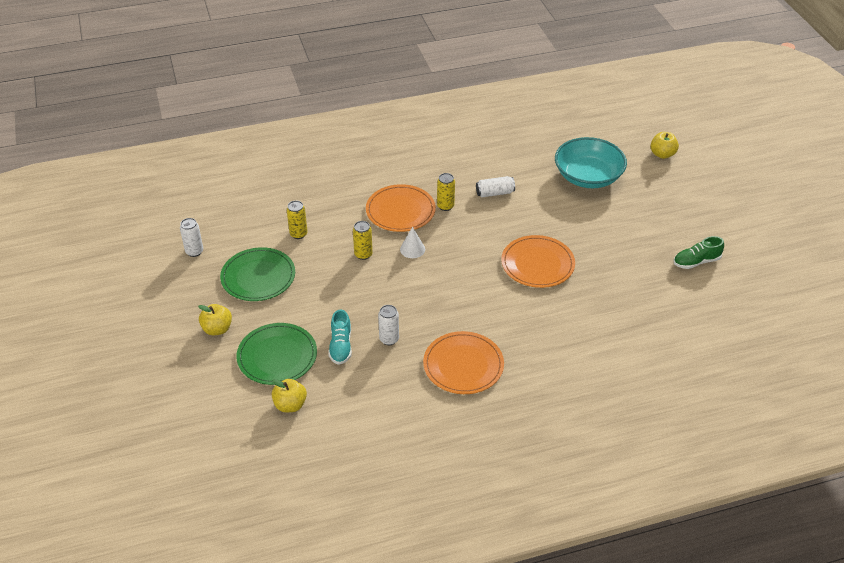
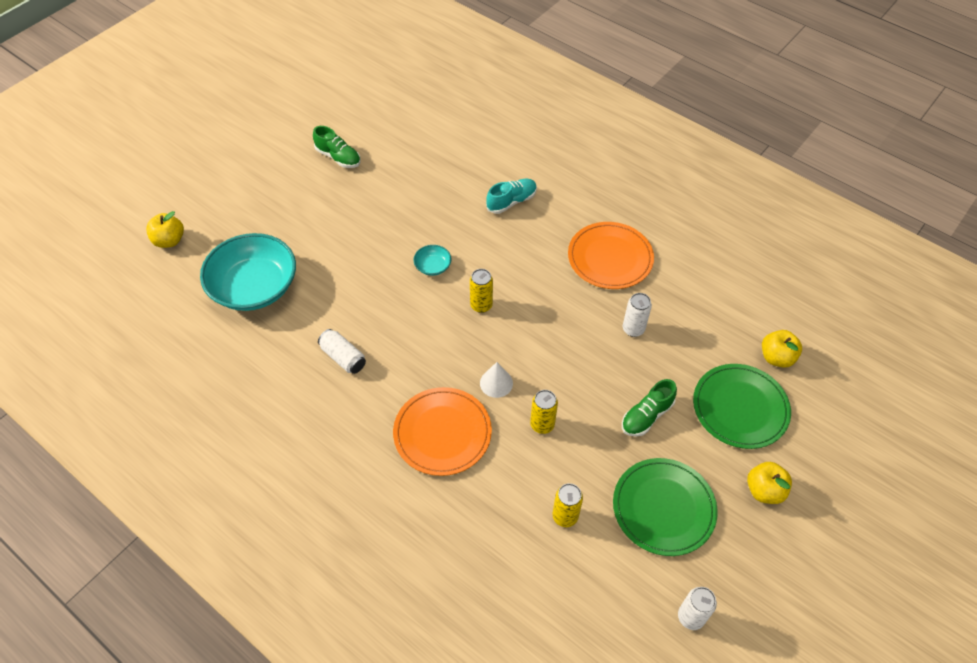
camera: 125 degrees left, 10 degrees up
(320, 305) = (646, 416): none -> green shoe
(341, 346) = (678, 362): turquoise shoe -> turquoise shoe (511, 201)
(445, 206) = (401, 392): yellow can -> yellow can (481, 305)
(537, 264) = (433, 266): orange plate -> turquoise bowl

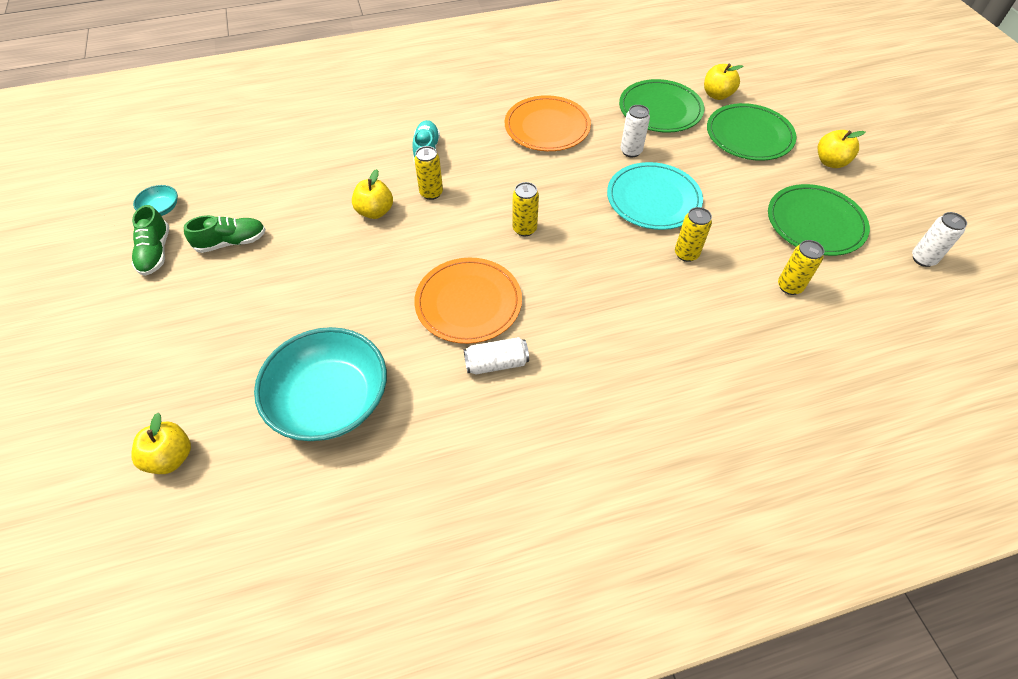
camera: 55 degrees left, 0 degrees up
(425, 210) = (375, 211): none -> yellow apple
(433, 266) = (447, 239): turquoise bowl -> turquoise bowl (161, 209)
(442, 433) = (647, 328): orange plate -> orange plate (468, 303)
(470, 230) = (431, 193): none -> yellow can
(496, 383) = (619, 262): white cone -> none
(587, 372) = (653, 199): none -> turquoise plate
(646, 416) = (721, 187): green shoe -> green shoe (155, 252)
(710, 324) = (660, 109): none -> green plate

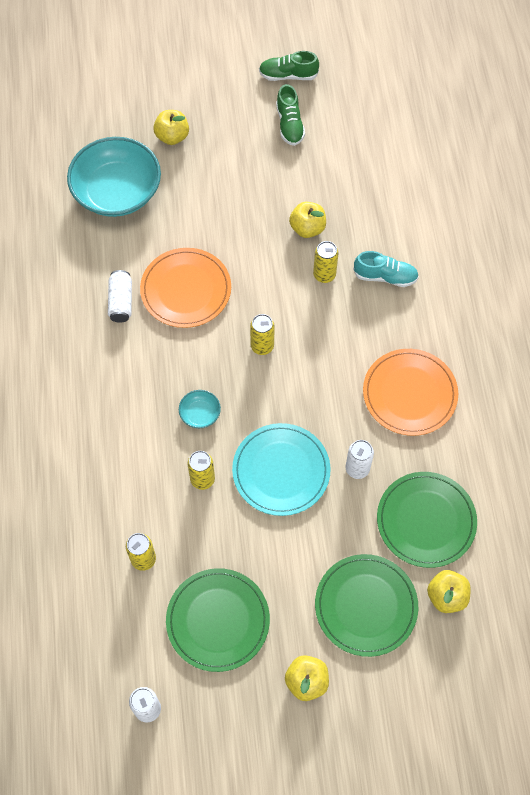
camera: 100 degrees right, 10 degrees up
(161, 209) = (339, 74): turquoise bowl -> turquoise bowl (200, 414)
(171, 457) = (97, 103): yellow apple -> yellow apple (172, 136)

